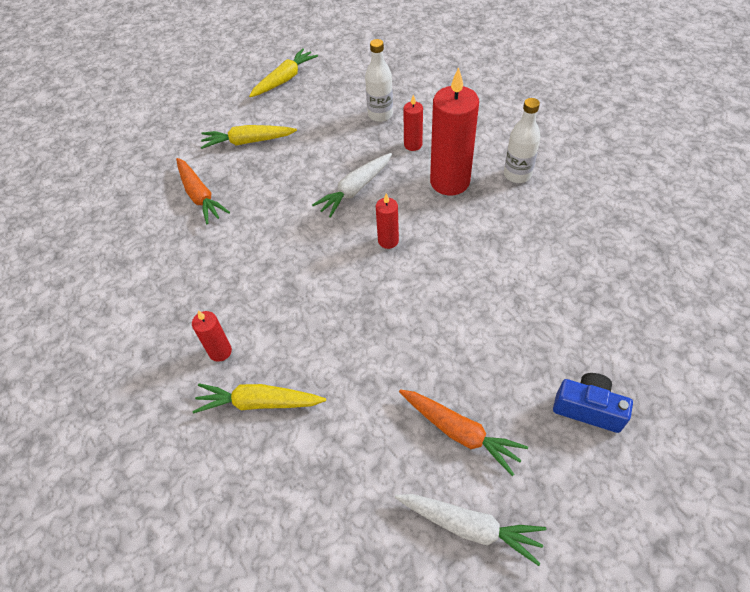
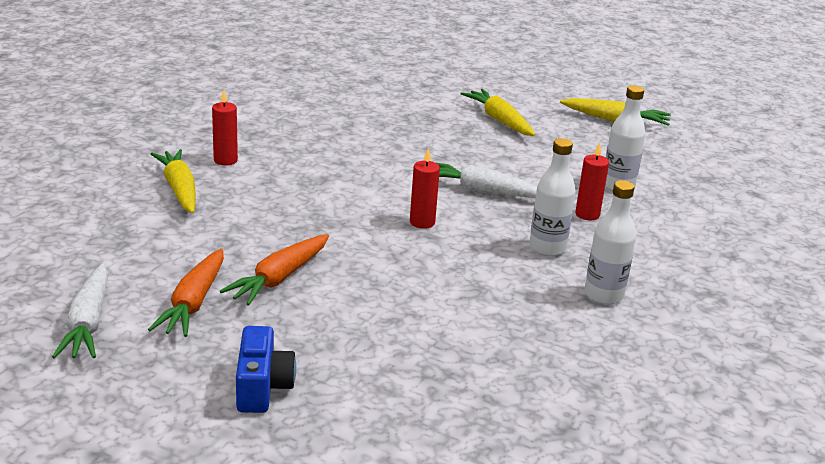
camera: 60 degrees right, 25 degrees down
(200, 196) = (404, 112): orange carrot -> orange carrot (279, 278)
(449, 182) = (547, 248): red candle -> white bottle

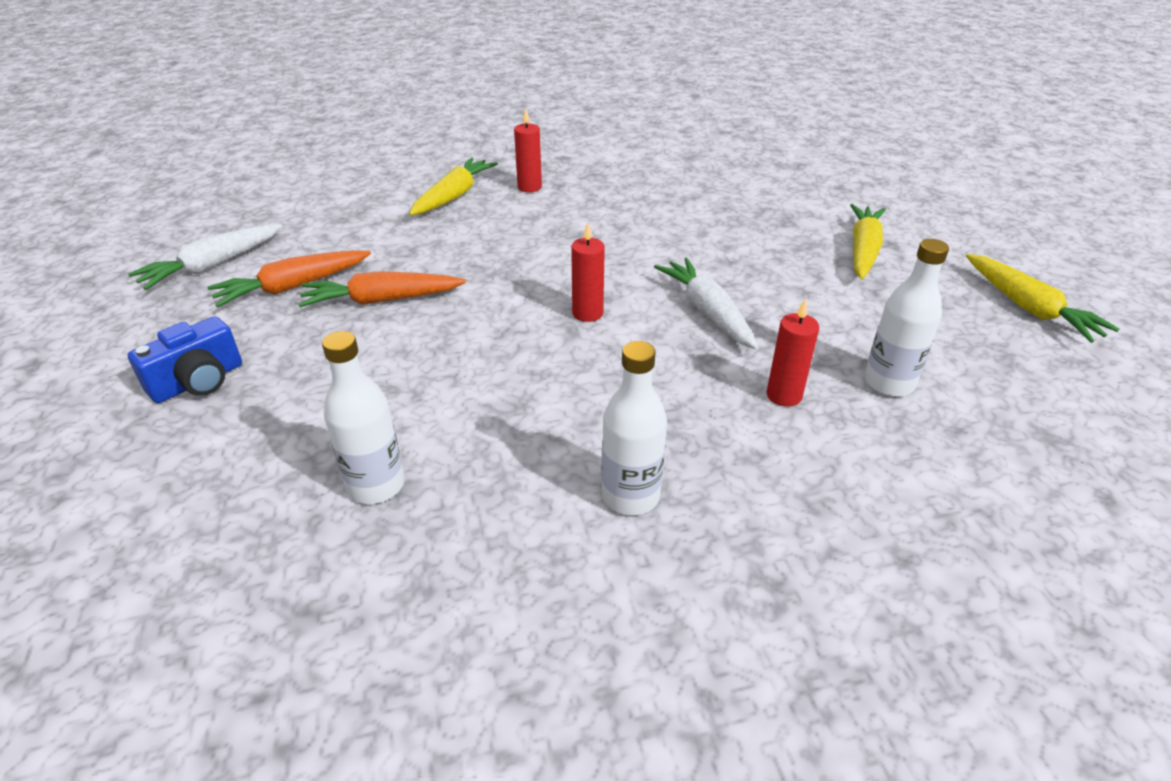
camera: 50 degrees right, 10 degrees up
(547, 248) = (665, 406): white bottle -> white bottle (376, 485)

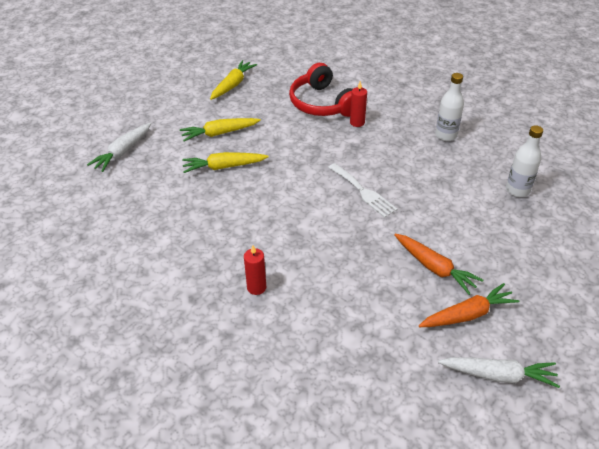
camera: 125 degrees left, 5 degrees up
(198, 381) = (554, 284): blue camera -> none
(292, 287) = (467, 314): orange carrot -> orange carrot turned 45 degrees counterclockwise
(454, 196) = (303, 318): yellow carrot -> yellow carrot (224, 167)
(587, 313) = (363, 192): red candle -> white fork
(707, 312) = (323, 159): white carrot -> white carrot (123, 152)
(888, 383) = (322, 103): white bottle -> red headphones

